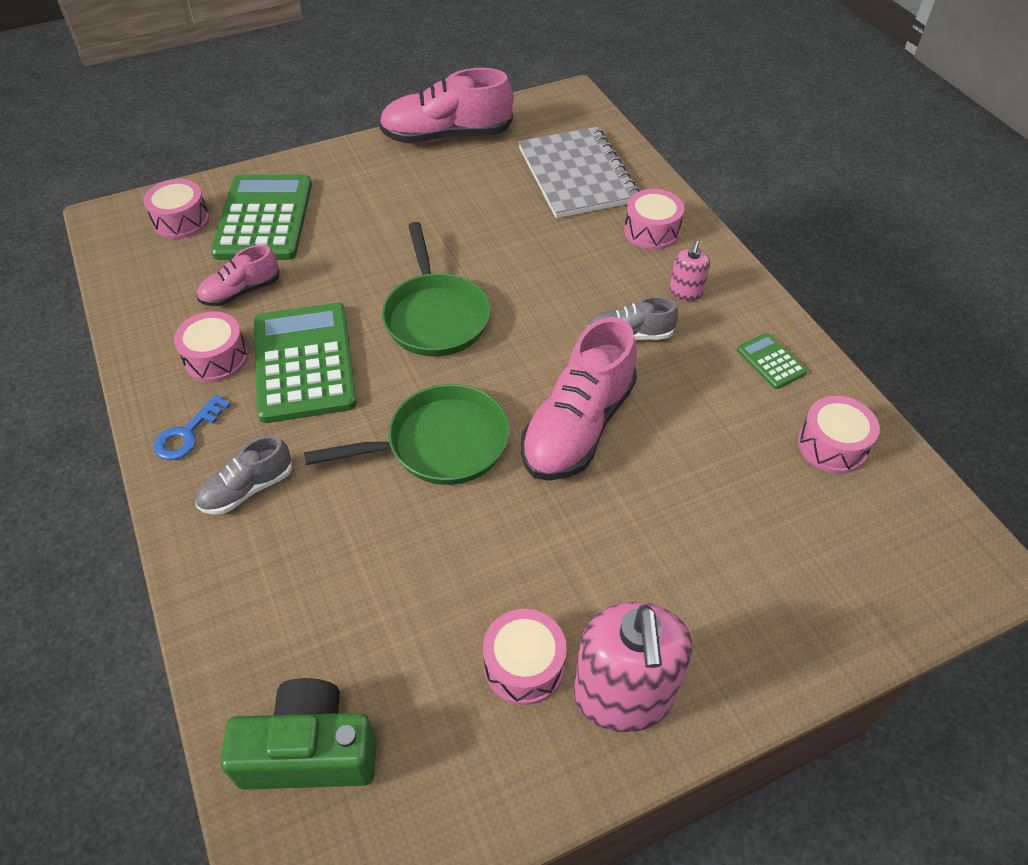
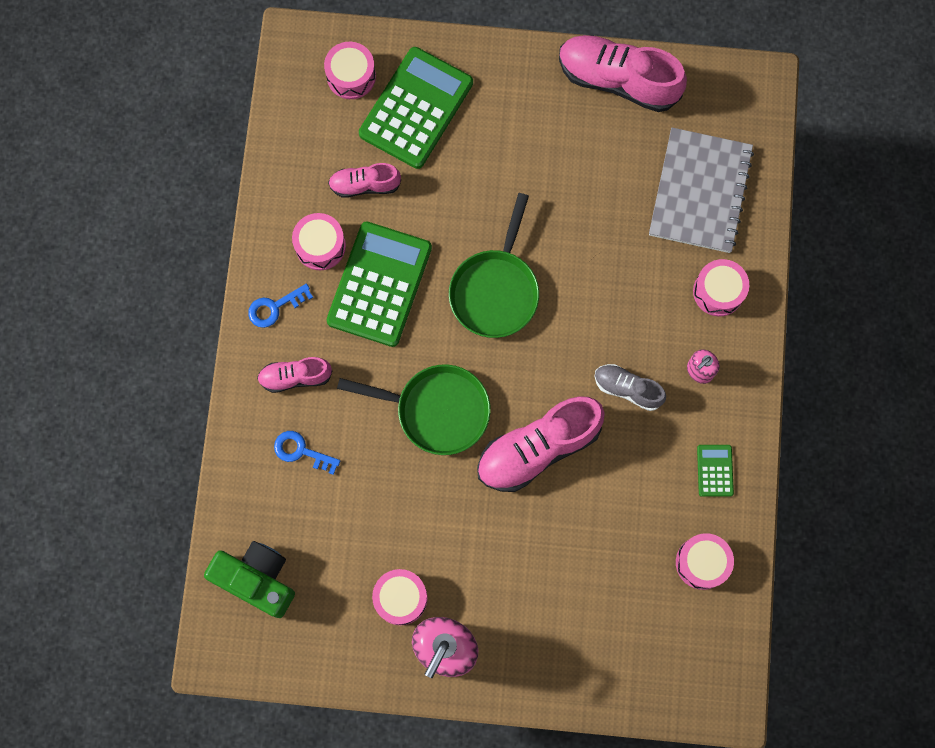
camera: 30 degrees right, 25 degrees up
(247, 489) = (295, 377): grey shoe -> pink shoe
(295, 563) = (301, 451): none -> blue key

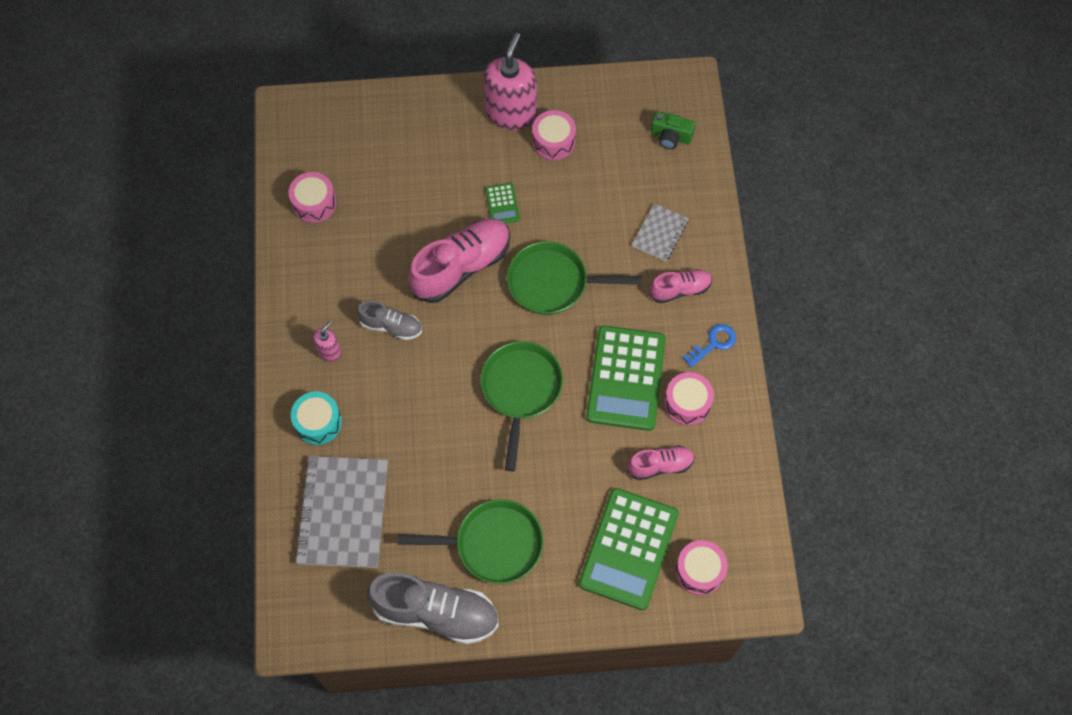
camera: 170 degrees right, 10 degrees down
(257, 579) = (670, 136): green camera -> green camera, size x0.61
(301, 451) = (659, 233): blue key -> grey notebook
(551, 135) = (493, 544): none -> green pan
(618, 80) = (435, 612): pink shoe -> grey shoe
(715, 470) = (309, 273): green calculator -> green calculator (502, 204)
(718, 291) = (318, 422): pink drum -> turquoise drum

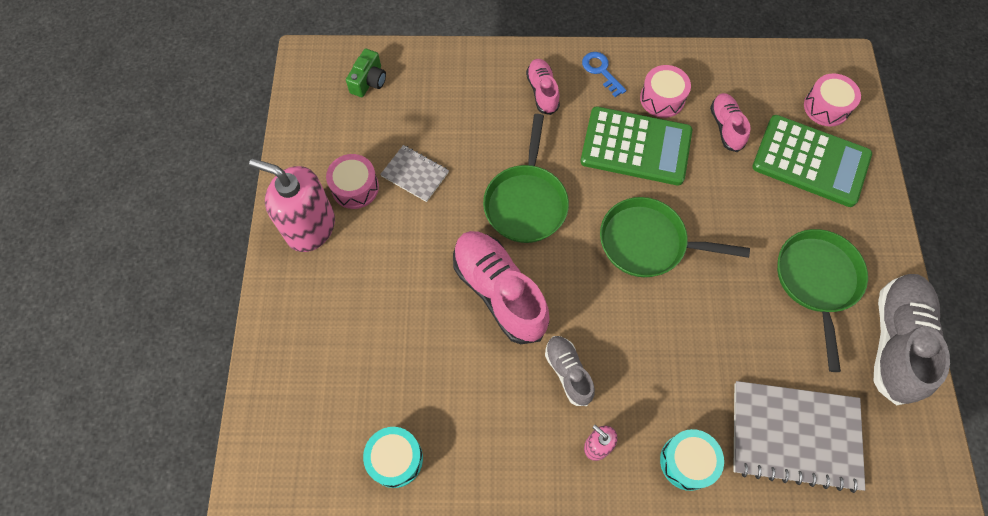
camera: 85 degrees left, 0 degrees up
(314, 203) = (395, 459): pink drum -> turquoise drum
(391, 326) = (568, 372): grey shoe -> grey shoe turned 45 degrees counterclockwise
(502, 204) = (426, 245): green calculator -> none
(659, 233) = (478, 102): grey notebook -> grey notebook (415, 174)

